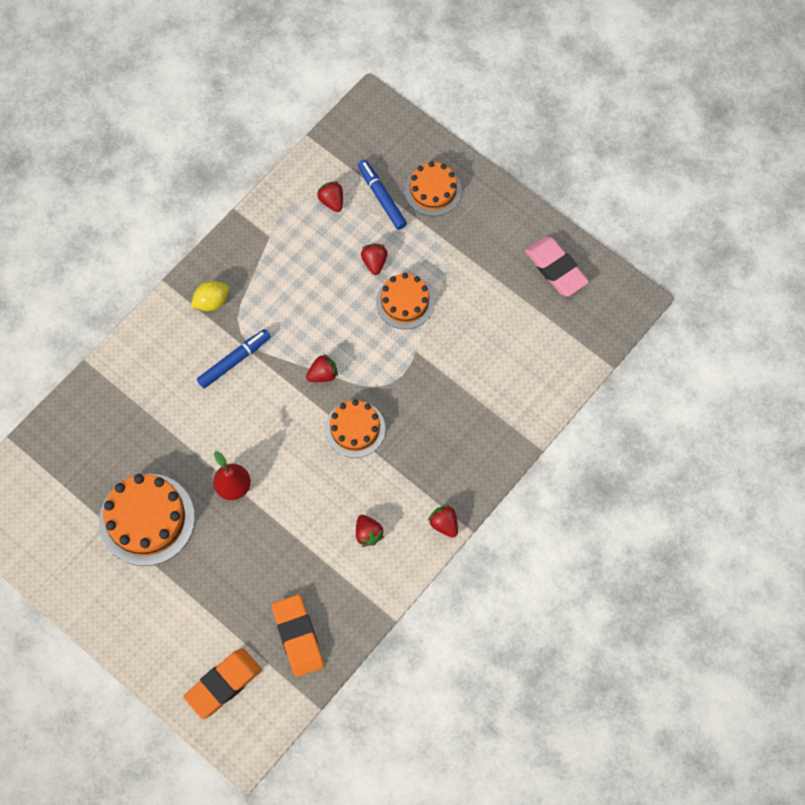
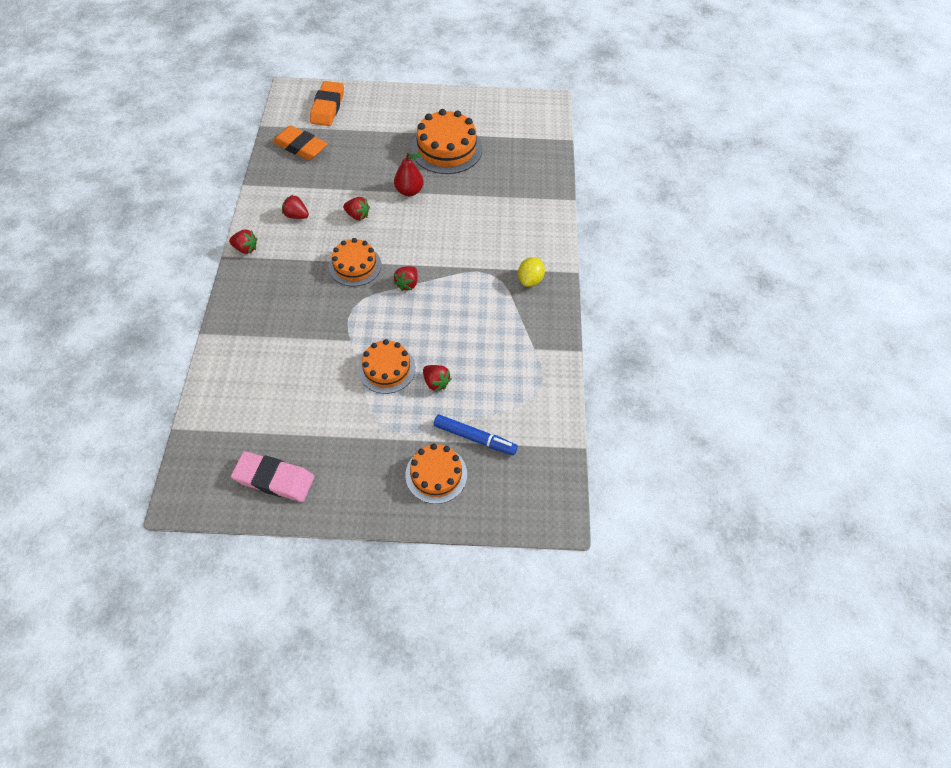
camera: 140 degrees right, 10 degrees down
(234, 361) = (477, 255): blue marker -> none
(332, 201) = (512, 407): red strawberry -> red strawberry (357, 215)

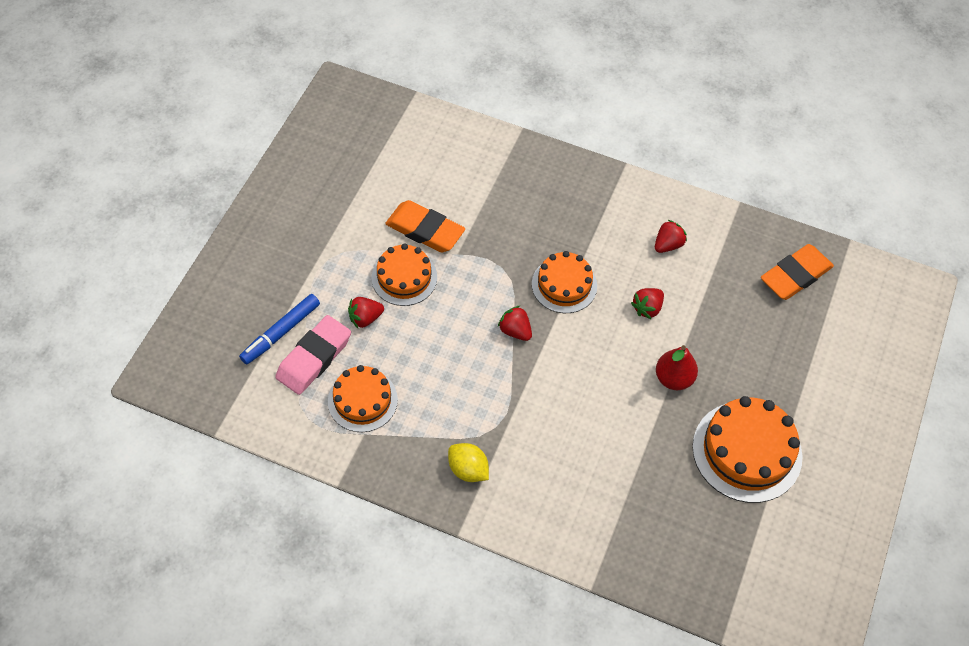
camera: 110 degrees right, 0 degrees up
(246, 248) = (629, 186): red strawberry -> none
(274, 479) = (323, 156): pink eraser -> pink eraser (314, 358)
(327, 107) = (873, 325): orange eraser -> orange eraser (425, 230)
(436, 474) = (258, 285): orange cake -> orange cake (362, 400)

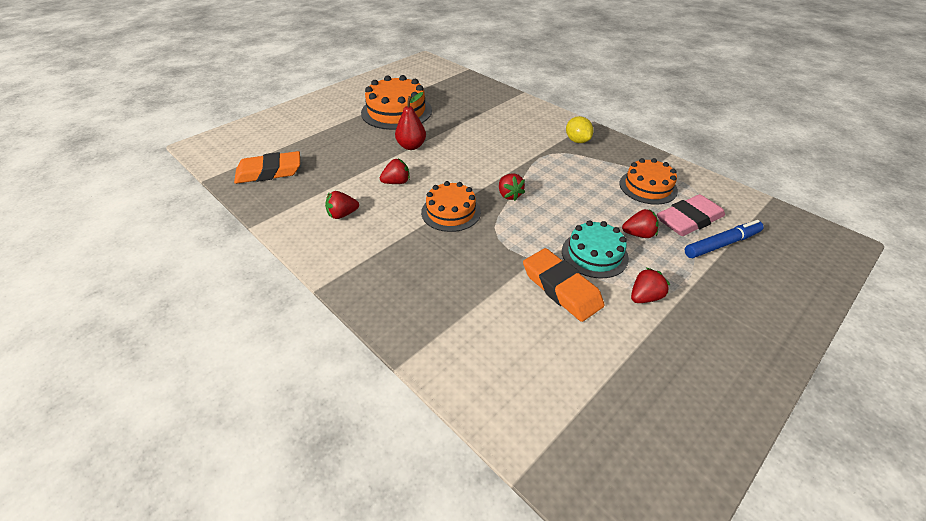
camera: 155 degrees left, 15 degrees down
(352, 244) = (645, 297): none -> red strawberry
(404, 277) = (594, 254): orange cake -> turquoise cake

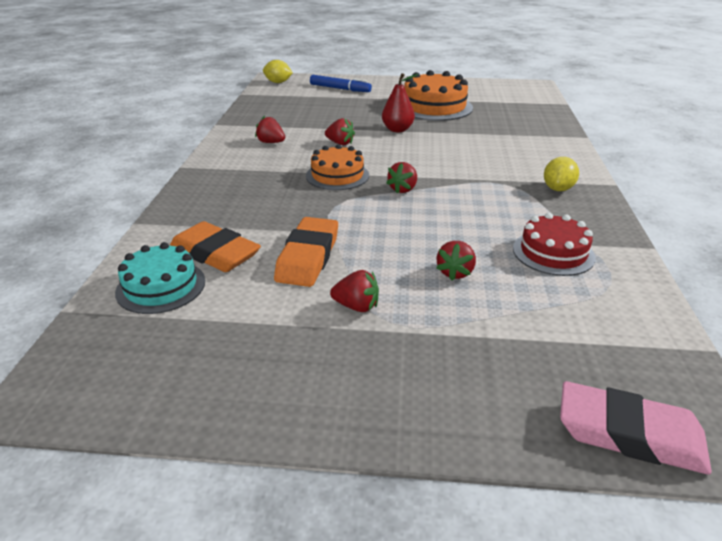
camera: 50 degrees right, 10 degrees down
(215, 149) = (278, 82): none -> yellow lemon
(269, 172) = (280, 104): orange eraser -> orange eraser (215, 253)
(594, 254) = (382, 258): turquoise cake -> turquoise cake (161, 286)
(638, 234) = (455, 272): red strawberry -> red strawberry turned 60 degrees clockwise
(648, 187) = (553, 252): orange cake -> red cake
(689, 220) = (537, 297): pink eraser -> pink eraser (629, 434)
(721, 244) = (529, 333): blue marker -> blue marker (340, 89)

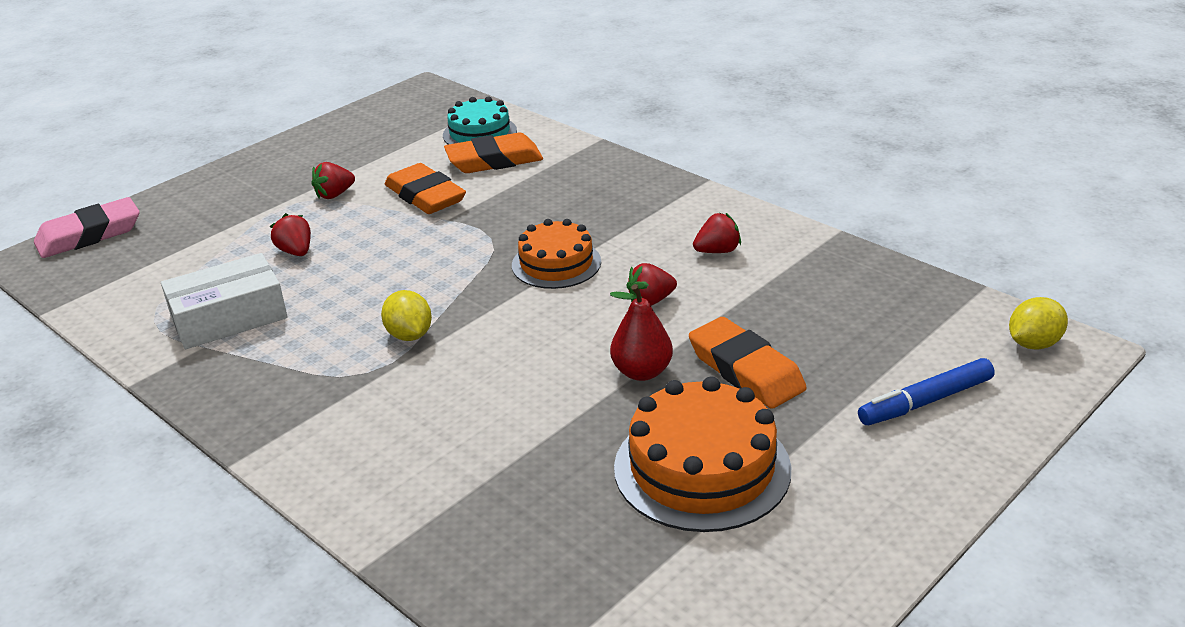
camera: 130 degrees right, 0 degrees up
(365, 114) = (745, 370): none -> orange eraser
(403, 189) = (463, 291): red strawberry -> none
(553, 252) = (229, 317): red cake -> white box
(558, 189) = (297, 404): yellow lemon -> yellow lemon (409, 335)

